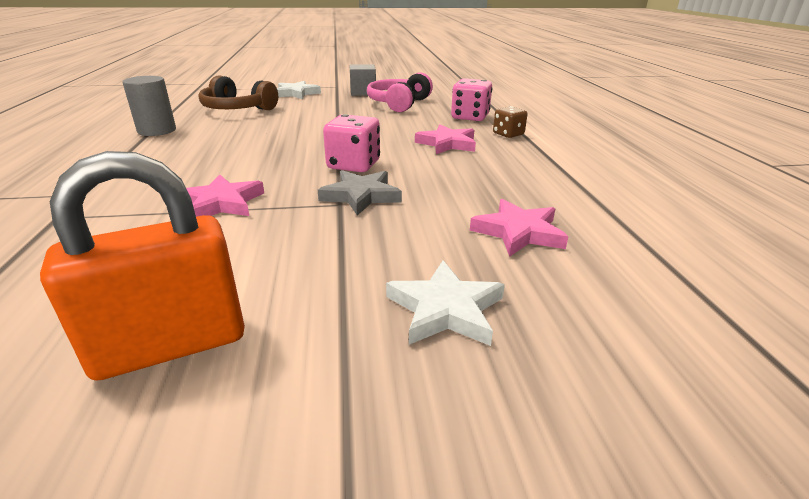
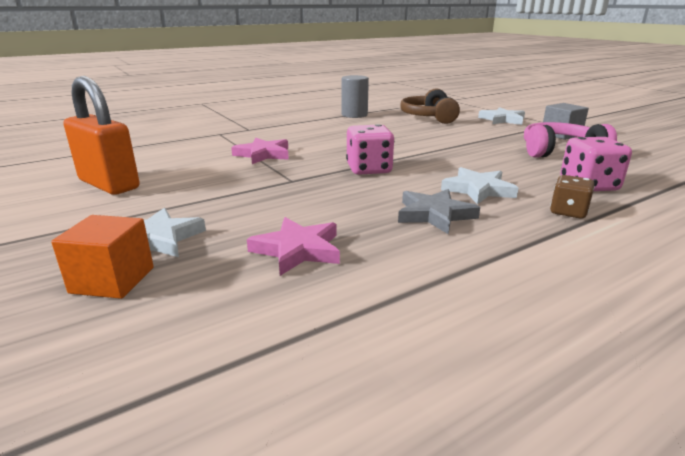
camera: 65 degrees right, 5 degrees down
(361, 196) = (312, 183): grey star -> grey star (434, 214)
(447, 143) = (478, 189): pink star -> white star
(542, 349) = (112, 280): none -> orange cube

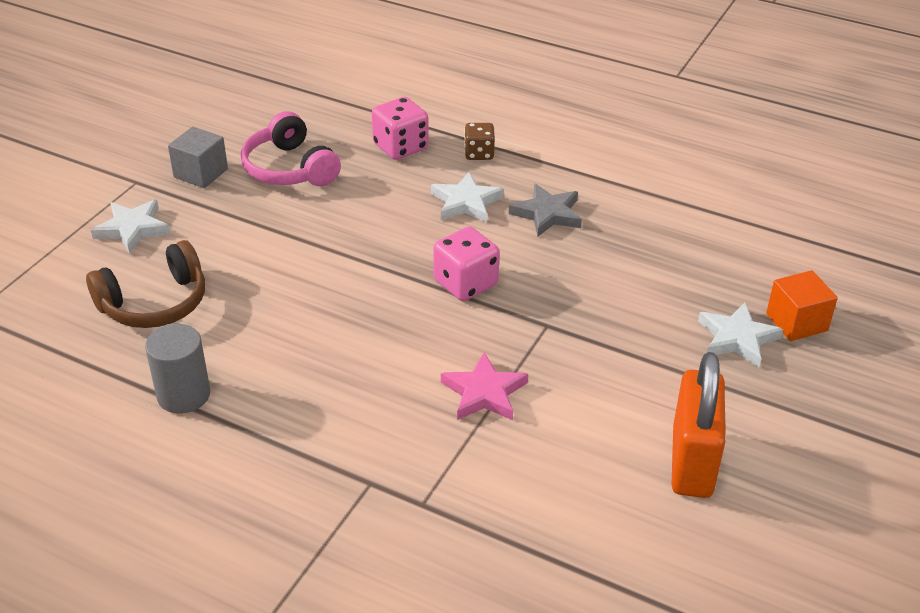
camera: 120 degrees left, 15 degrees up
(298, 250) = (673, 259): pink star -> none

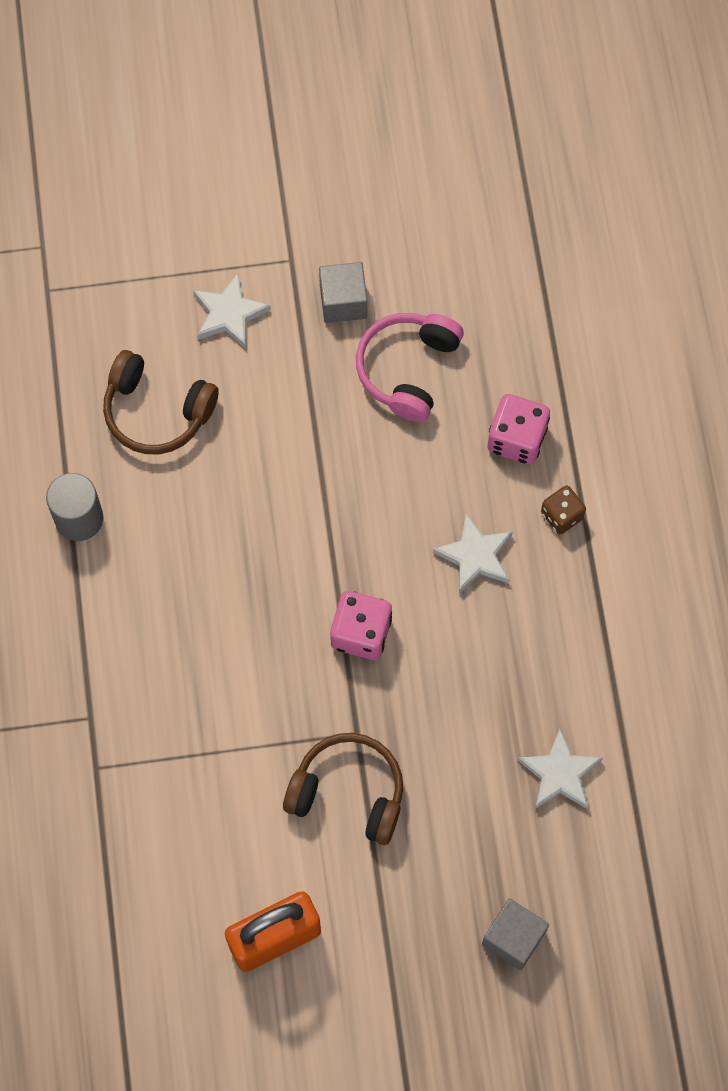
camera: 55 degrees right, 30 degrees up
(484, 392) = (240, 735): pink star -> none
(547, 214) = (512, 637): grey star -> none
(594, 353) = (348, 792): none -> brown headphones
(737, 338) = (453, 898): white star -> white star (560, 774)
(796, 322) = (513, 938): orange cube -> grey cube

